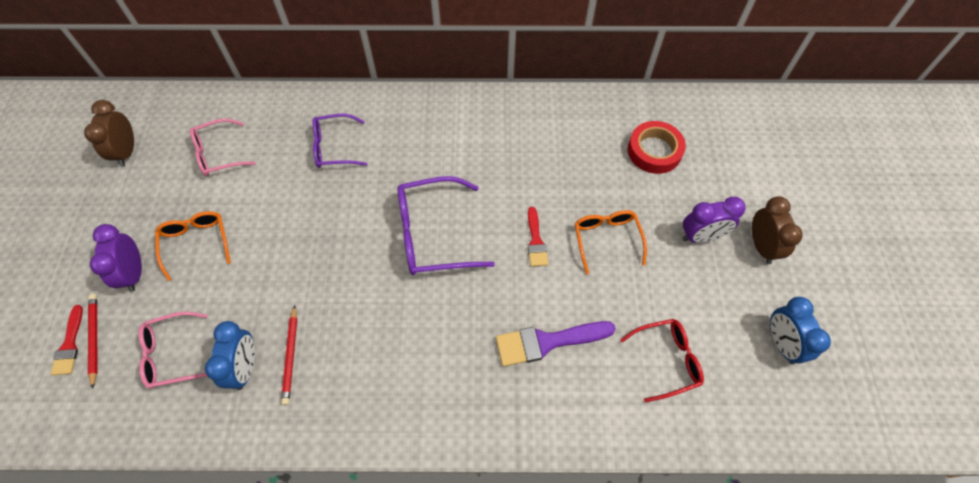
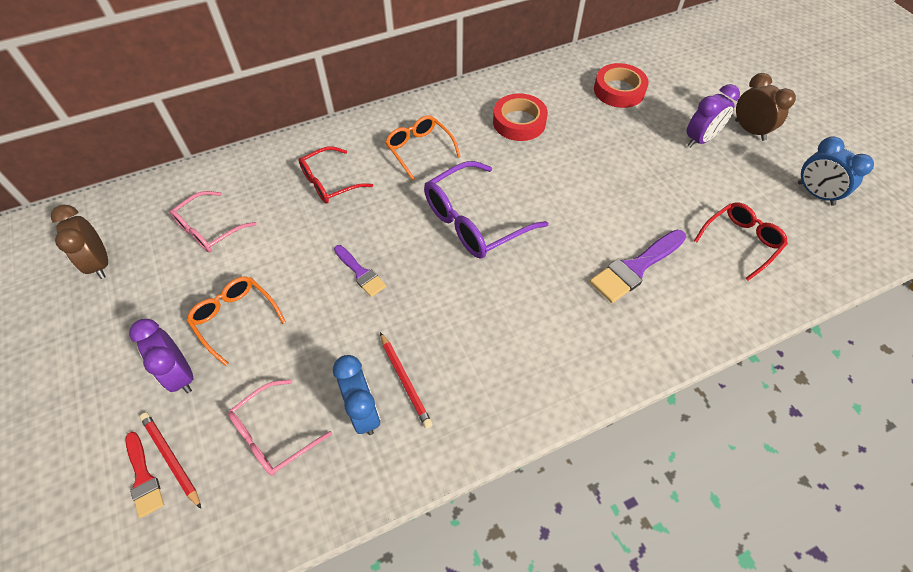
camera: 25 degrees left, 5 degrees down
(311, 244) = (360, 273): none -> purple brush
(334, 147) = (329, 183): purple glasses -> red glasses
(534, 149) = (519, 122): none -> red tape
(536, 241) = (570, 192): red brush -> none
(606, 239) = (627, 169): orange glasses -> orange glasses (419, 149)

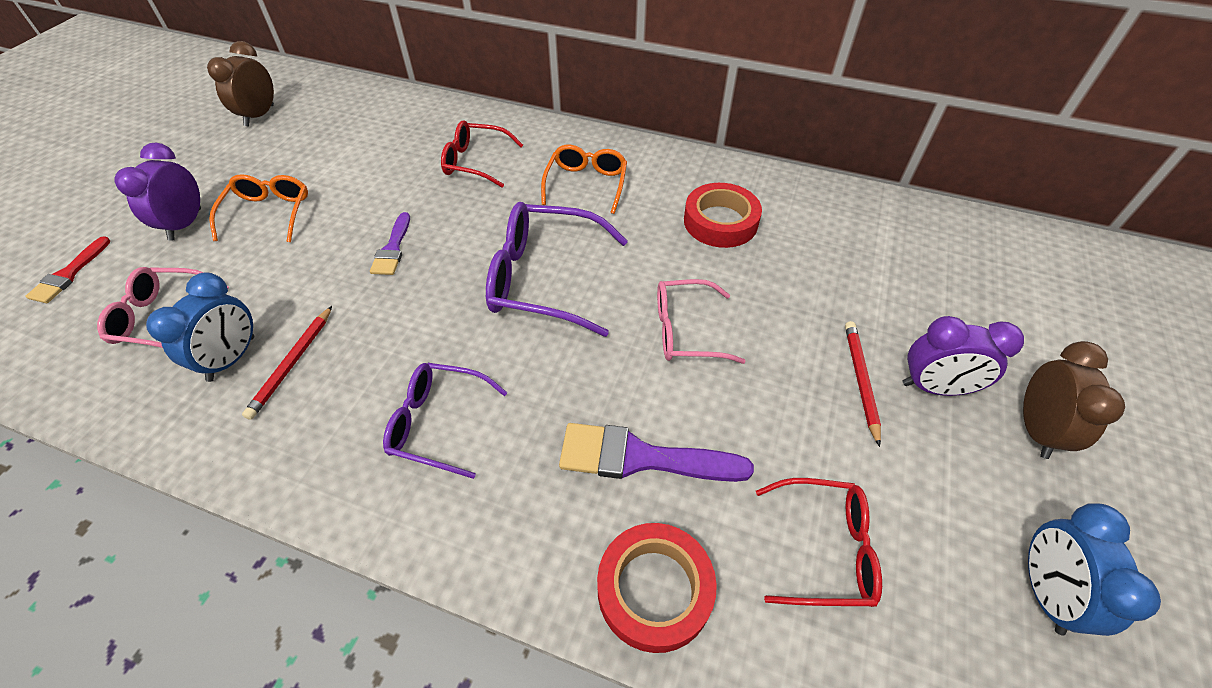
camera: 45 degrees right, 5 degrees down
(171, 458) = (97, 276): red pencil -> red pencil (860, 380)
(209, 229) = (348, 139): pink glasses -> pink glasses (685, 331)
(529, 336) = (437, 423): none -> purple glasses
(619, 90) = (890, 263): red tape -> red tape (654, 589)

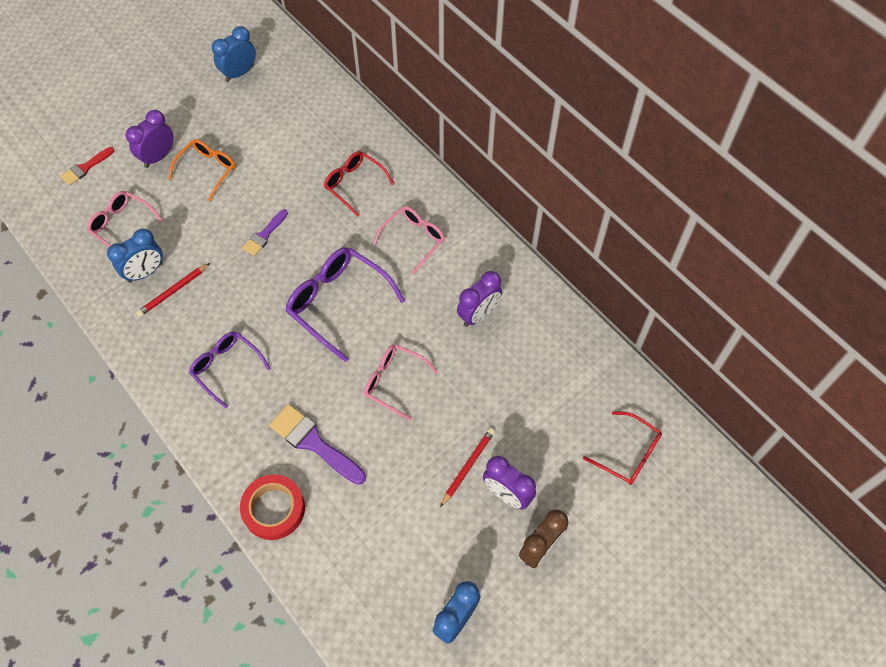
camera: 30 degrees right, 10 degrees up
(259, 116) = (239, 73): brown clock -> blue clock
(586, 184) = (414, 239): orange glasses -> pink glasses
(720, 222) = (478, 314): red tape -> purple clock
(825, 549) = (368, 538): red glasses -> red glasses (628, 454)

